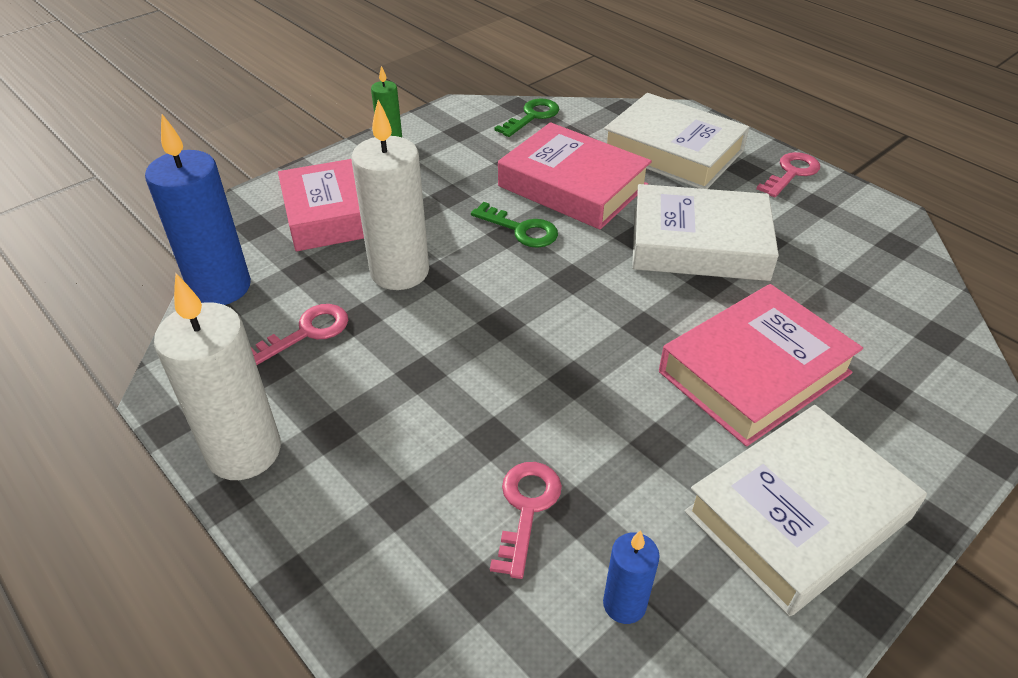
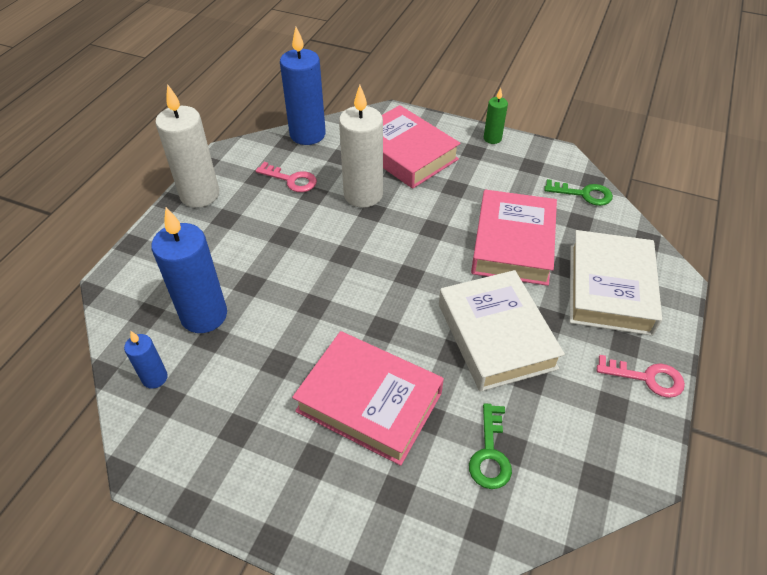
camera: 65 degrees right, 5 degrees up
(521, 229) = (442, 234): green key -> green key (490, 453)
(526, 508) = (204, 315): pink key -> blue candle
(797, 515) = (248, 453): white book -> none

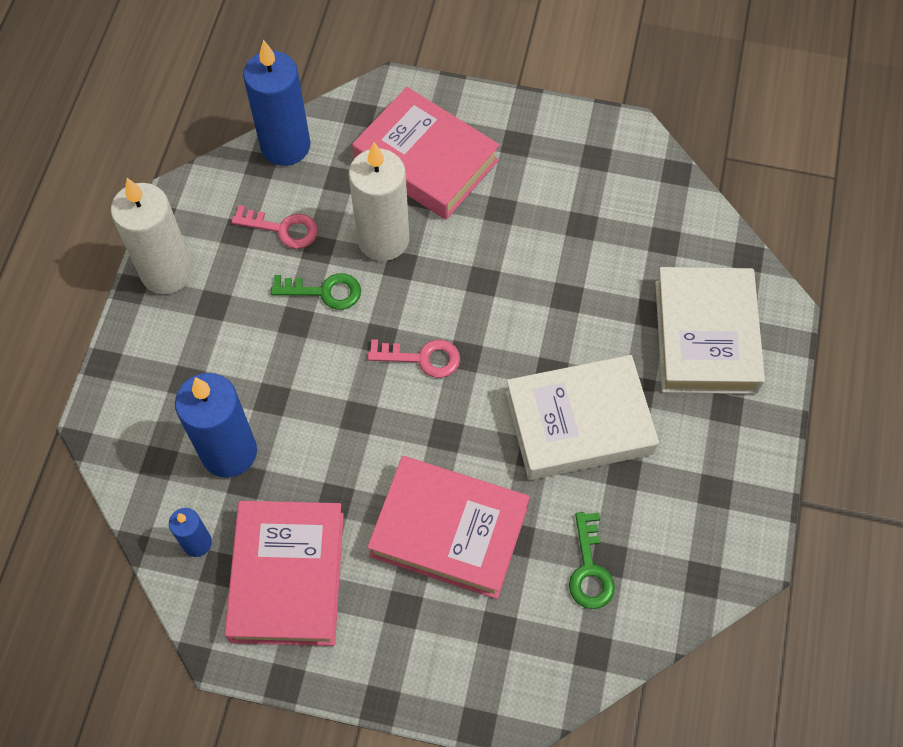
camera: 10 degrees left, 15 degrees up
(492, 138) = (539, 116): green candle -> none
(496, 336) = (579, 423): white book -> white book turned 75 degrees counterclockwise
(513, 244) = (584, 288): pink book -> pink book (287, 577)
(583, 194) = (666, 195): green key -> green key (324, 291)
(647, 378) = (751, 450): pink key -> pink key (422, 358)

